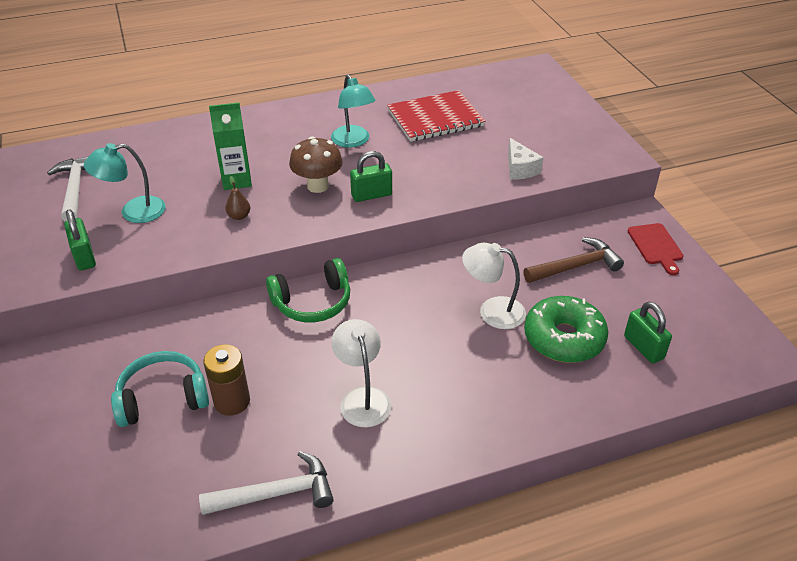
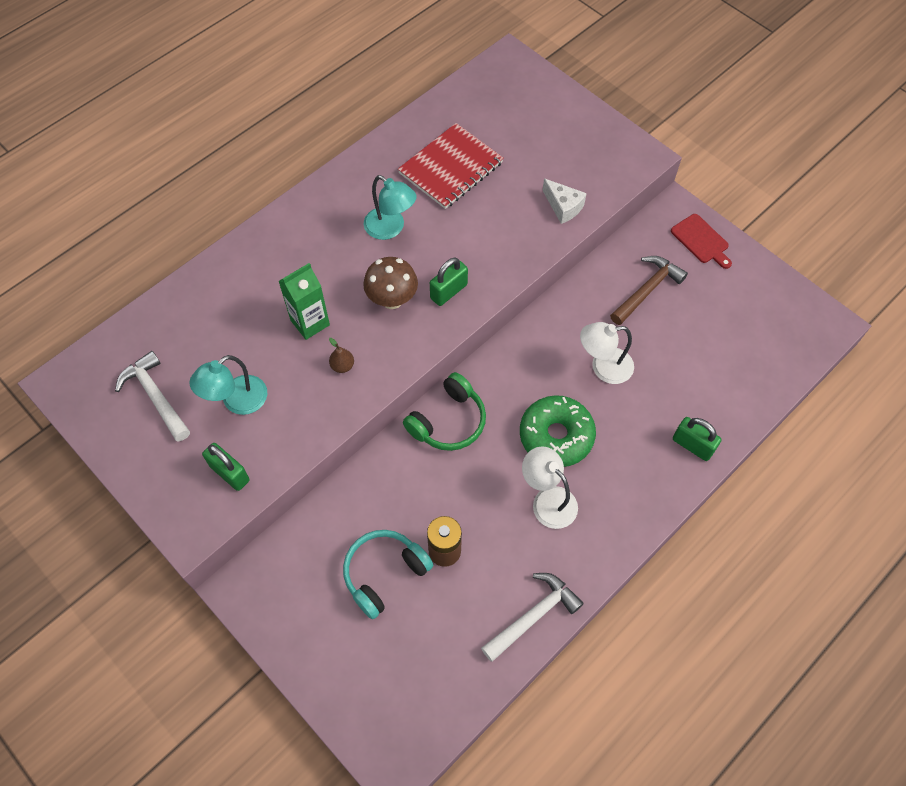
camera: 25 degrees left, 20 degrees up
(564, 338) = (673, 372): green donut -> green donut (556, 436)
(643, 347) = (737, 355): green padlock -> green padlock (692, 445)

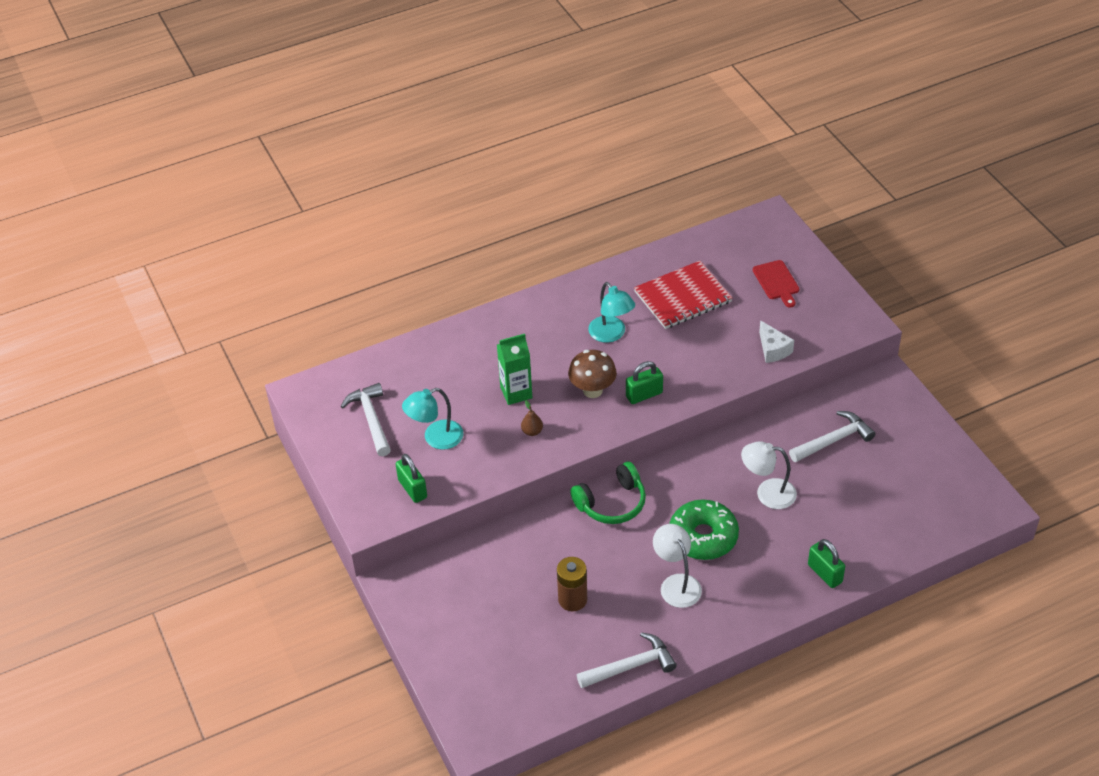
camera: 20 degrees right, 15 degrees down
(384, 574) = (515, 603): turquoise headphones -> none
(647, 290) = (833, 440): brown hammer -> white hammer
(701, 240) = (902, 410): red cutting board -> red cutting board (776, 282)

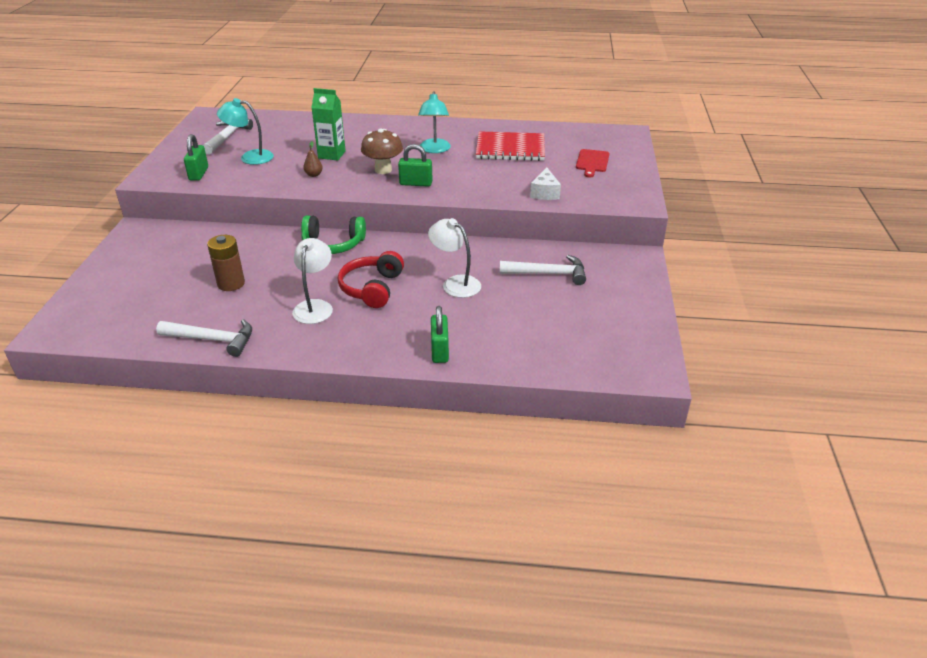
camera: 30 degrees right, 10 degrees down
(703, 537) = (372, 288): green donut -> red headphones

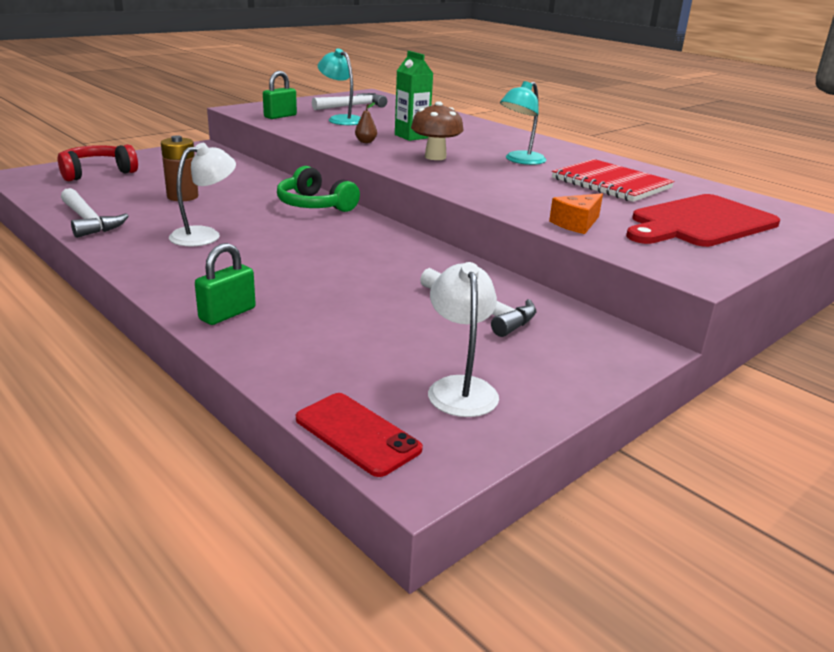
camera: 40 degrees right, 10 degrees down
(372, 288) = (278, 244): red headphones -> red headphones (97, 173)
(416, 183) = (445, 173): green padlock -> none
(455, 283) = (361, 274): white lamp -> white lamp (460, 388)
(545, 193) = (576, 224): white cheese -> orange cheese
(592, 162) = (700, 222): red cutting board -> red cutting board, size x1.96
(609, 373) = (357, 434): none -> red phone

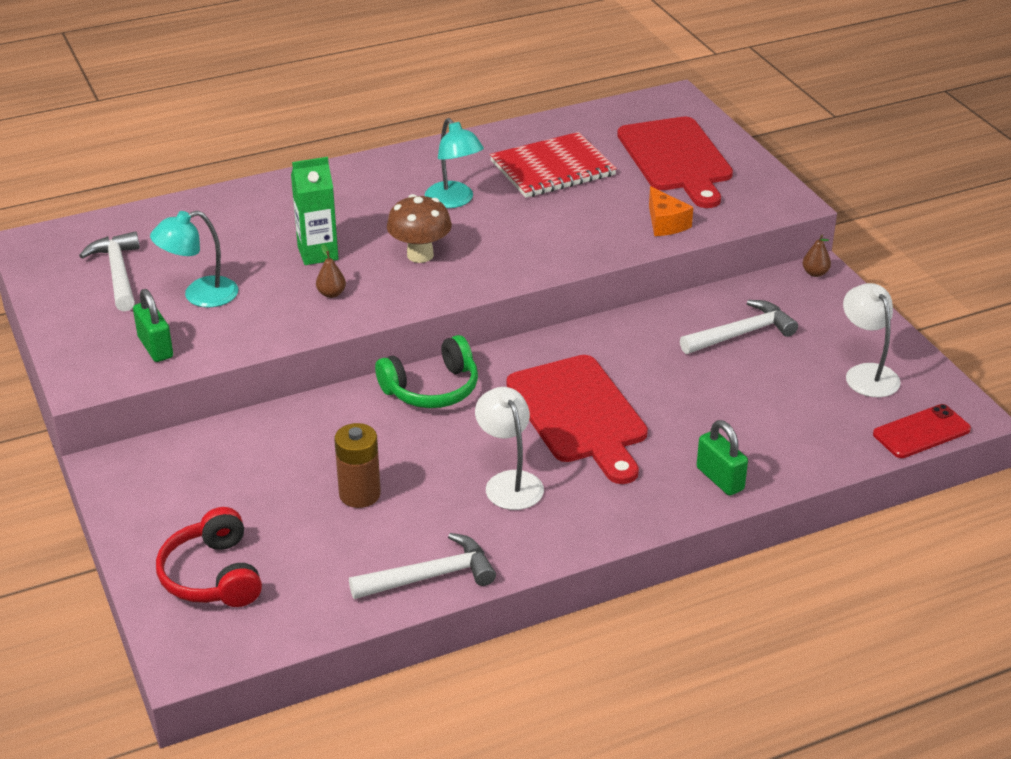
camera: 70 degrees left, 10 degrees up
(305, 251) = (579, 414): none -> red cutting board
(460, 388) = (866, 373): white lamp -> white lamp turned 60 degrees clockwise
(638, 345) = (815, 273): none -> brown pear

